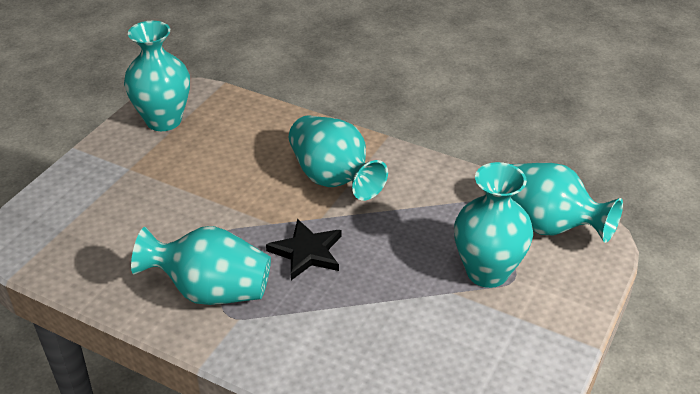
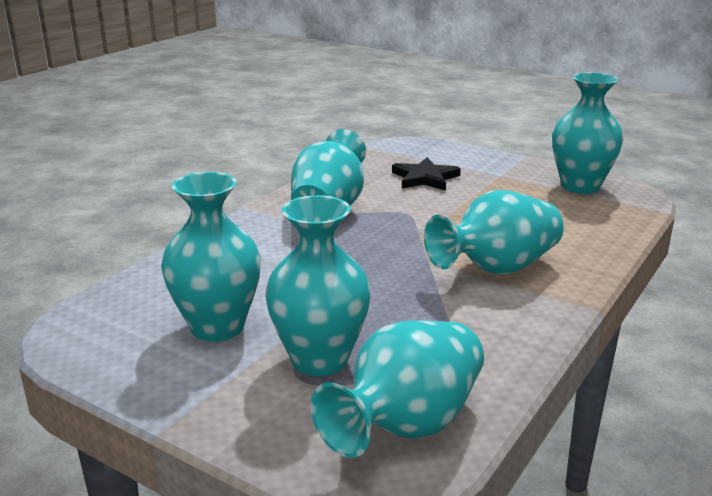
camera: 95 degrees right, 15 degrees down
(307, 252) = (373, 251): black star -> black star (425, 178)
(457, 340) = (217, 327): none -> turquoise vase

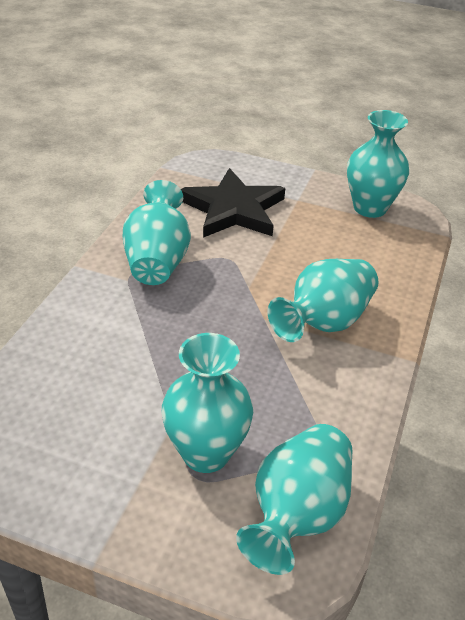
camera: 15 degrees left, 15 degrees up
(217, 327) = (104, 427): turquoise vase -> none
(425, 178) = (233, 209): black star -> black star, size x1.70

